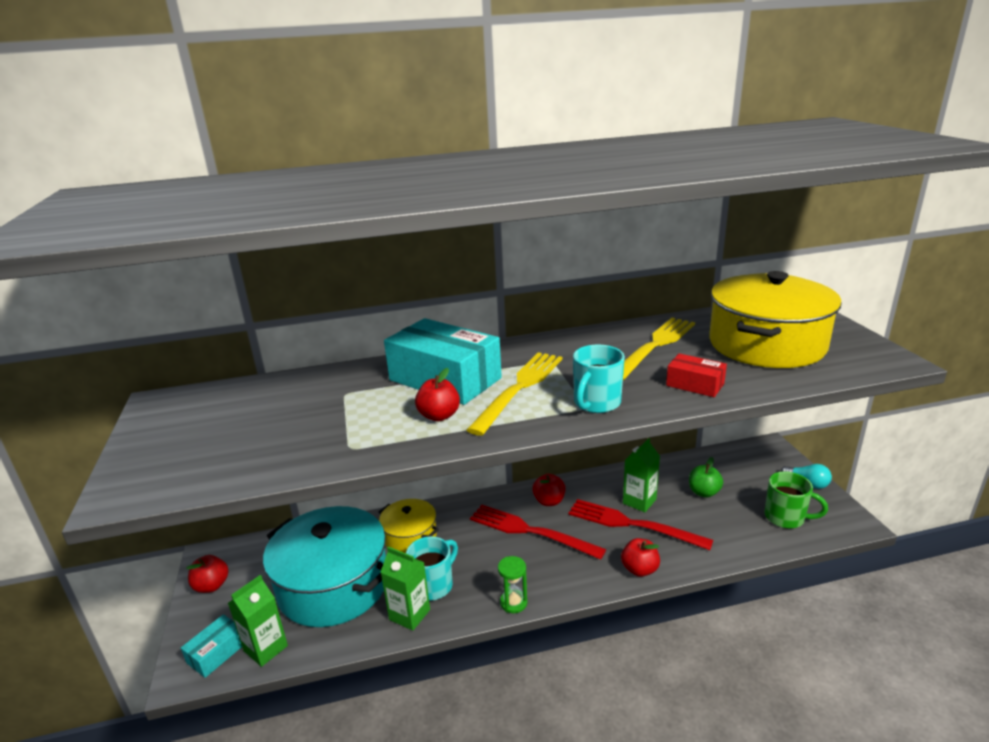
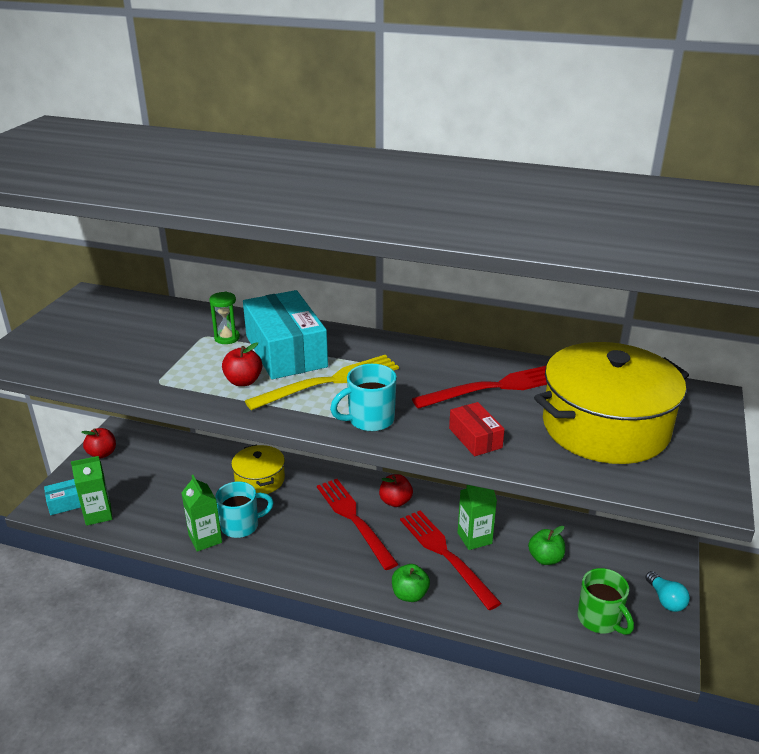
camera: 30 degrees right, 5 degrees up
(333, 585) = (175, 491): turquoise pot -> none
(513, 603) = (284, 568): green hourglass -> green hourglass (227, 338)
(639, 569) = (410, 594): red apple -> green apple
(655, 346) = (496, 387): yellow fork -> red fork

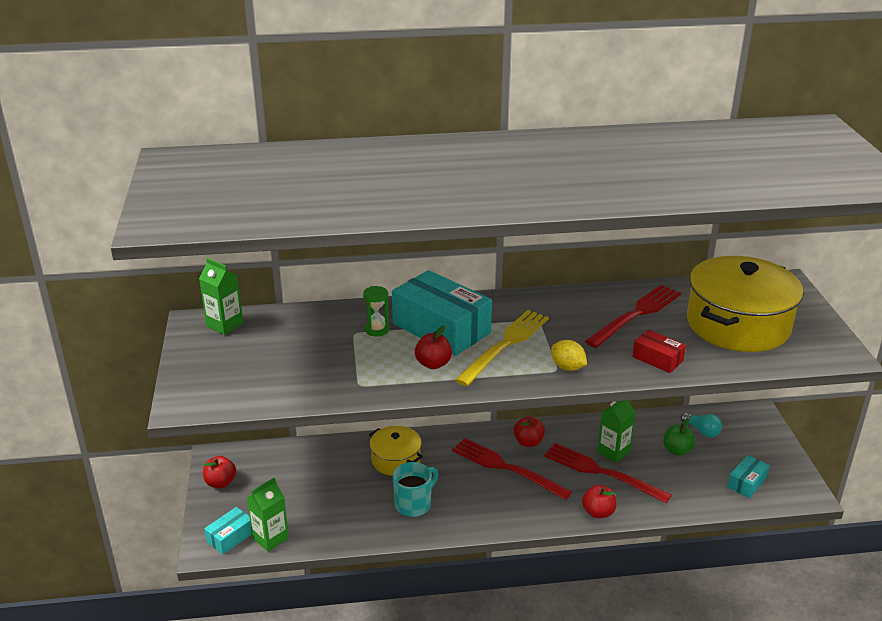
camera: 25 degrees left, 0 degrees up
(205, 539) = (391, 526): green carton -> green carton (225, 325)
(369, 420) = (567, 367): turquoise mug -> yellow lemon
(410, 594) = (598, 512): green apple -> red apple
(600, 619) = (747, 483): green mug -> turquoise box
(665, 600) = (780, 453): turquoise light bulb -> turquoise light bulb (702, 431)

